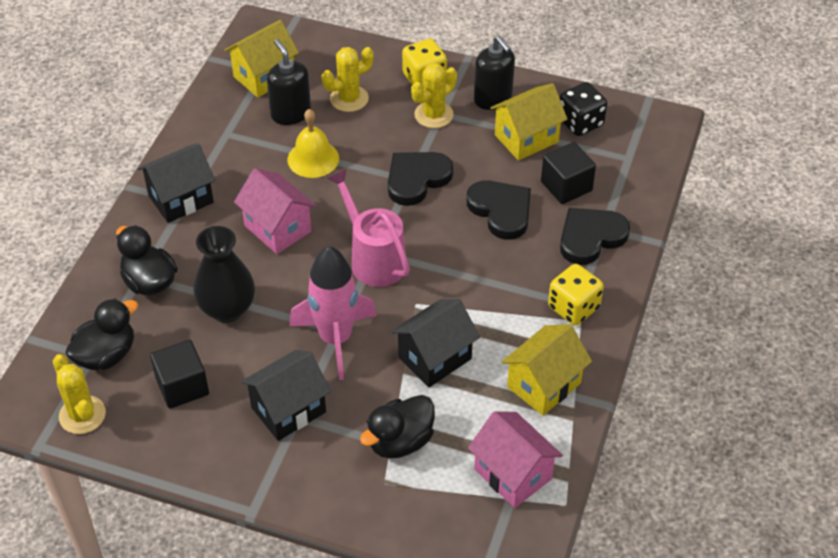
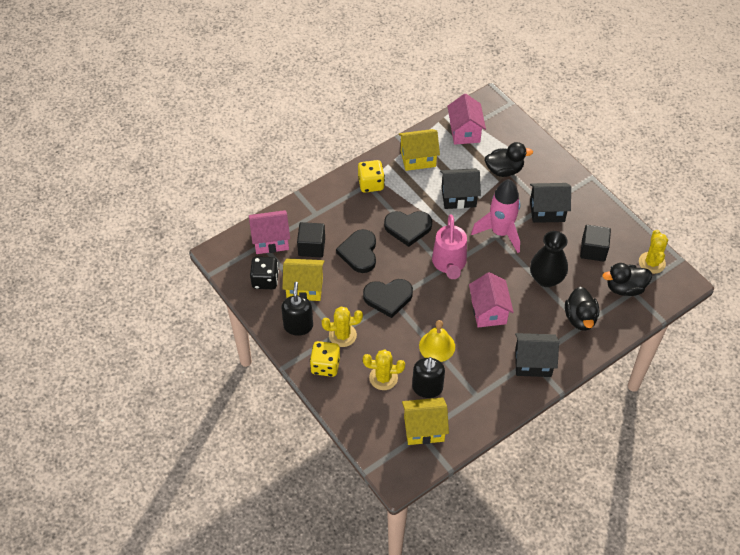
camera: 145 degrees left, 5 degrees up
(590, 237) = (327, 212): black heart -> black heart (408, 228)
(622, 167) = (271, 241): none -> pink house

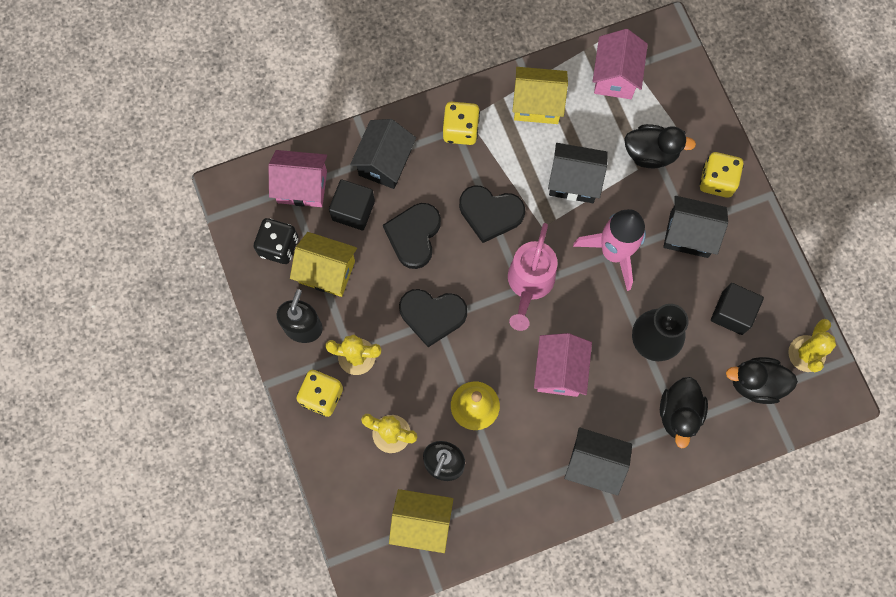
camera: 15 degrees right, 20 degrees up
(324, 214) = (385, 163): none -> black house
(554, 176) = (717, 181): none -> yellow dice

